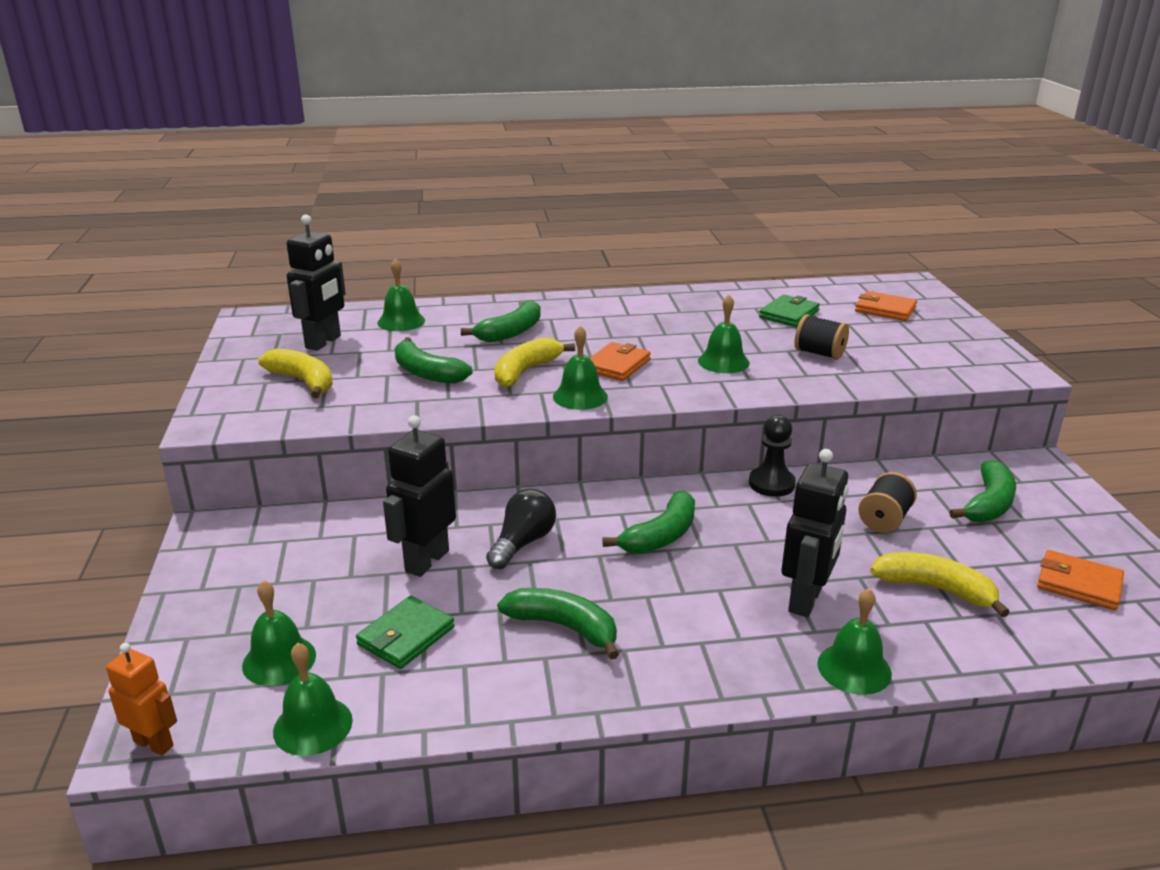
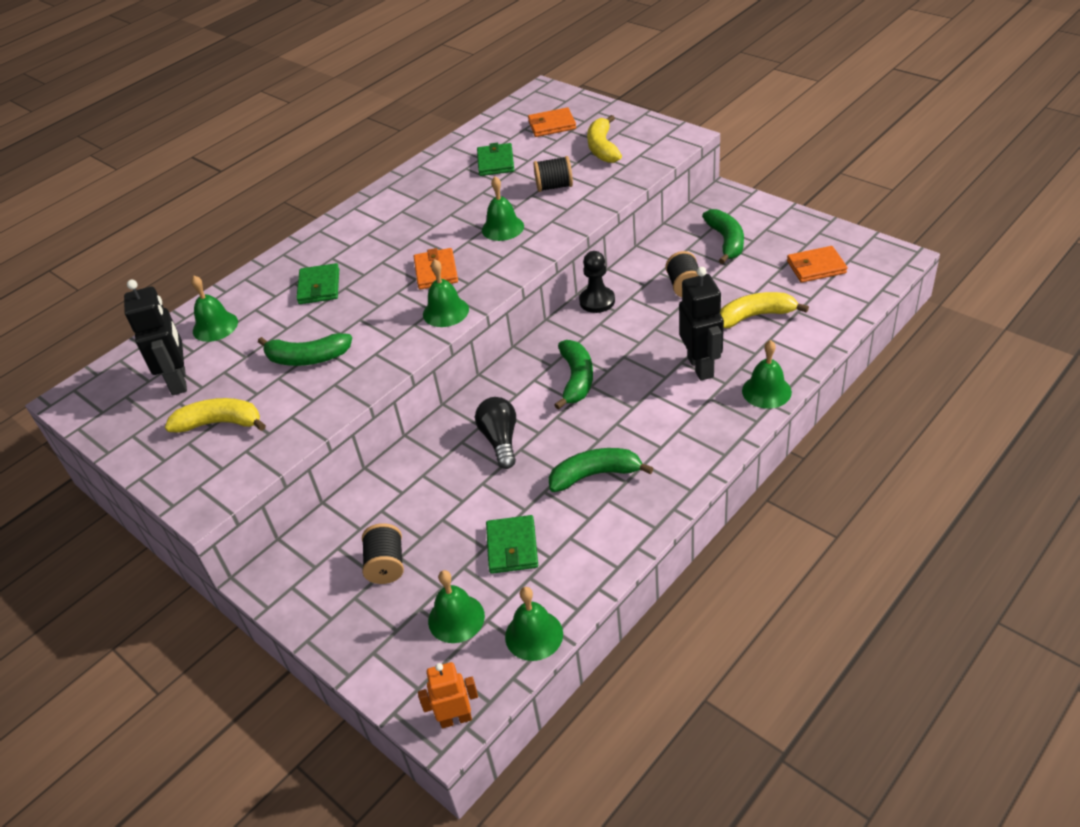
camera: 35 degrees left, 15 degrees up
(295, 578) = (386, 565): none -> black spool
(426, 561) = (456, 493): black robot -> none
(511, 332) = (319, 287): green banana -> green wallet
(526, 371) = (379, 314): yellow banana -> yellow banana (602, 148)

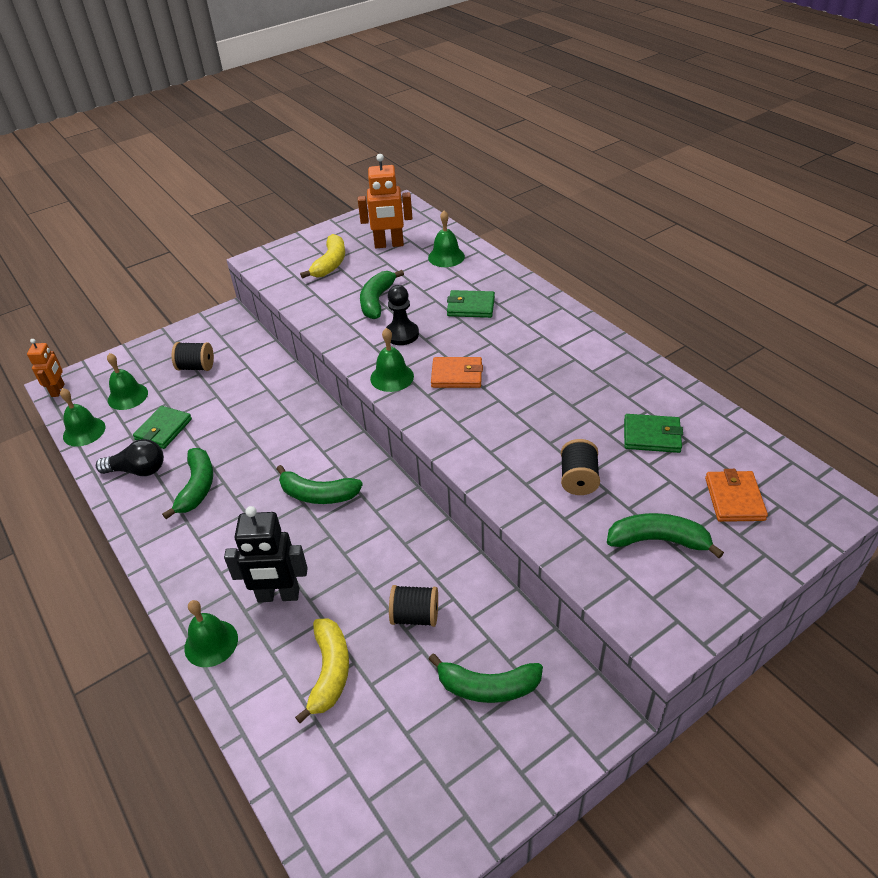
camera: 100 degrees right, 0 degrees up
(179, 381) = (389, 245): black robot -> orange robot
(500, 440) = (274, 435): black light bulb -> black light bulb (138, 470)
(502, 228) = (510, 427): green bell -> none
(512, 547) = (163, 429): green wallet -> green wallet turned 75 degrees counterclockwise
(597, 301) = (426, 531): black pawn -> black pawn (402, 334)
(602, 148) = (658, 540): yellow banana -> green banana
(816, 267) = (389, 778): orange wallet -> none

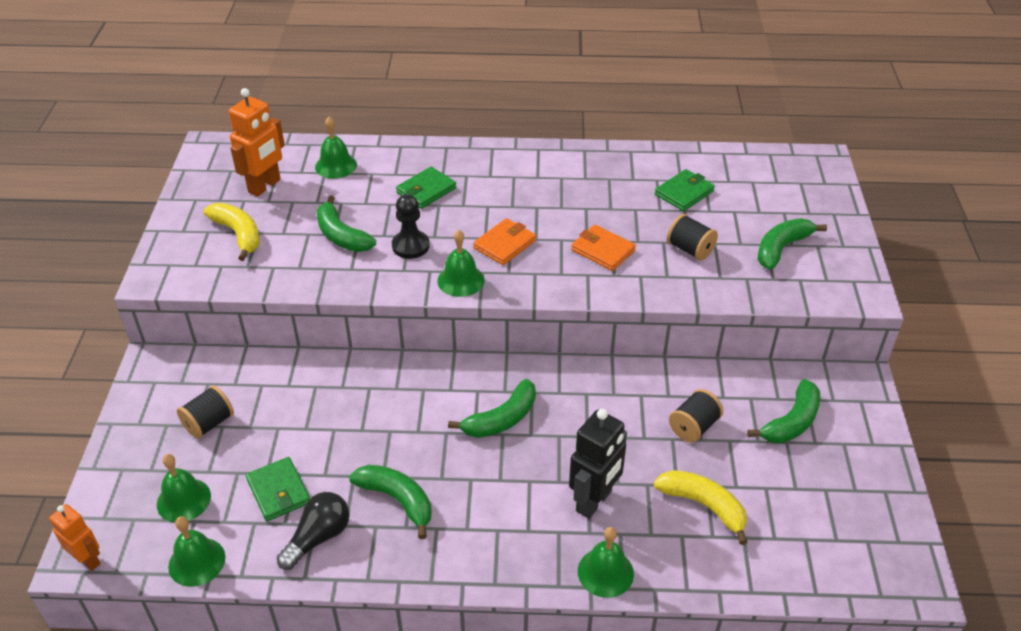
camera: 55 degrees left, 0 degrees up
(734, 499) = (777, 196): orange wallet -> orange wallet (603, 250)

